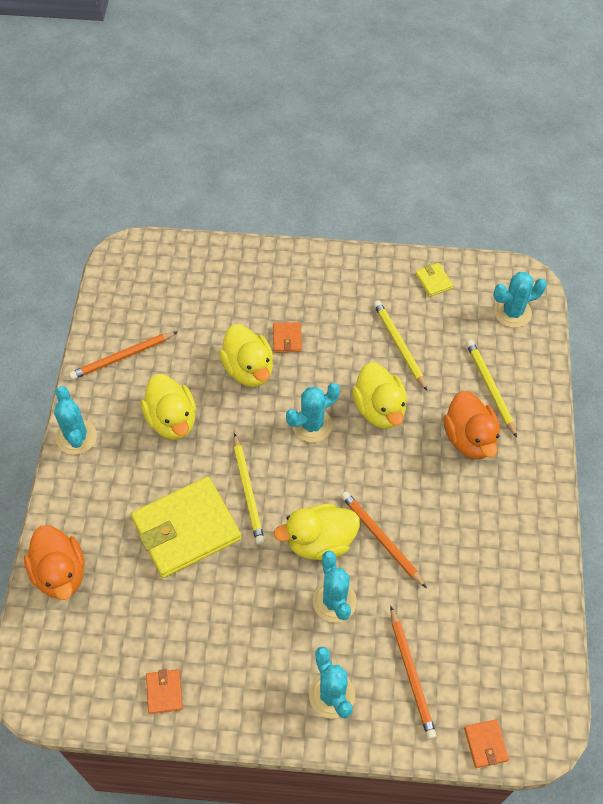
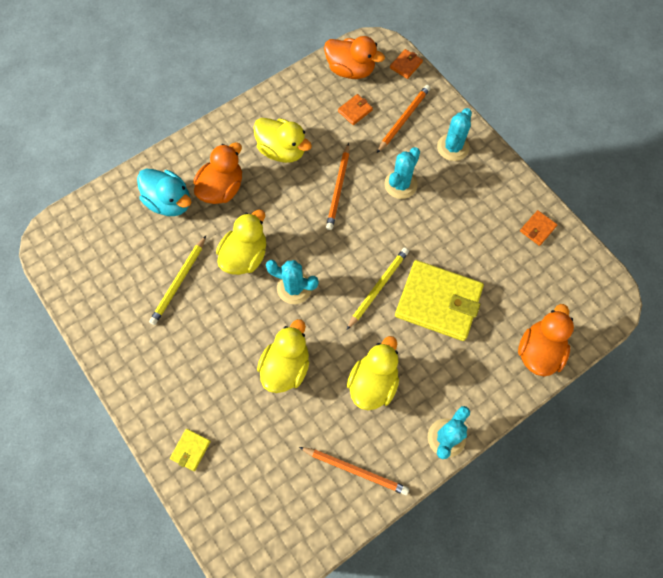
camera: 130 degrees left, 10 degrees up
(287, 339) = (236, 362): orange wallet -> orange wallet (355, 111)
(320, 542) = (372, 220): yellow duck -> yellow duck (282, 150)
(433, 281) = (97, 301): yellow wallet -> yellow wallet (190, 450)
(490, 388) = (169, 202): yellow pencil -> turquoise duck
(512, 312) = (88, 230): turquoise cactus -> none
(526, 674) = (350, 70): none -> orange duck

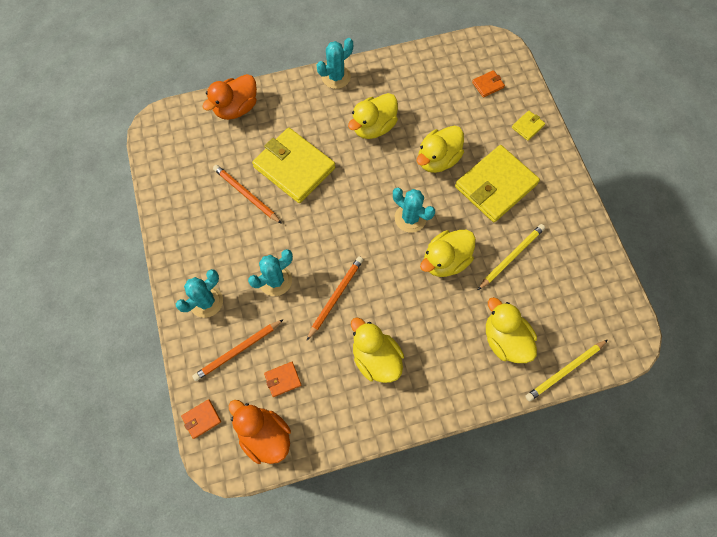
camera: 160 degrees left, 0 degrees up
(169, 202) = (505, 340): turquoise duck -> yellow duck
(212, 356) = (495, 185): none -> yellow wallet
(222, 188) = (449, 336): orange duck -> none
(355, 470) = (410, 78): orange pencil -> orange pencil (246, 195)
(378, 288) = (338, 194): yellow pencil -> yellow pencil (565, 370)
(537, 229) = (177, 198): orange wallet -> orange wallet (488, 85)

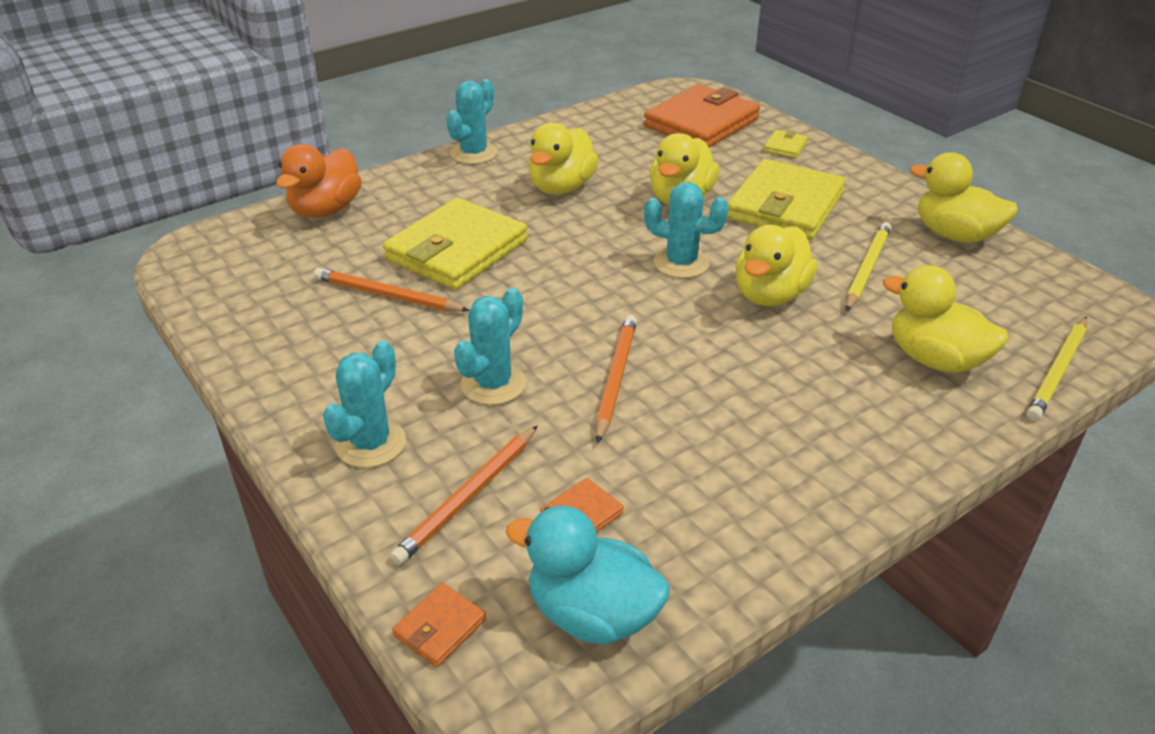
camera: 20 degrees left, 30 degrees down
(264, 435) = (592, 614): orange duck -> turquoise duck
(294, 167) = (456, 250): yellow wallet -> yellow wallet turned 75 degrees counterclockwise
(376, 358) = (739, 438): yellow duck -> yellow duck (954, 235)
(488, 85) = (701, 123): orange wallet -> orange wallet, size x2.39

